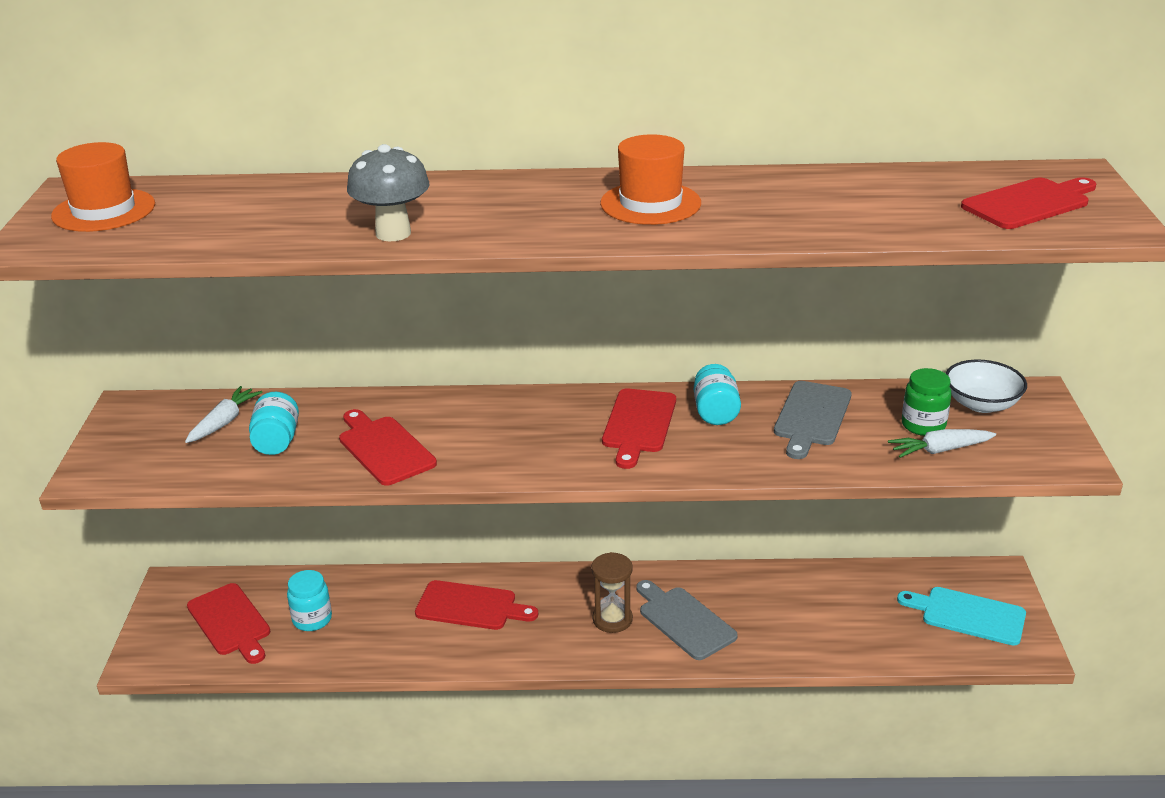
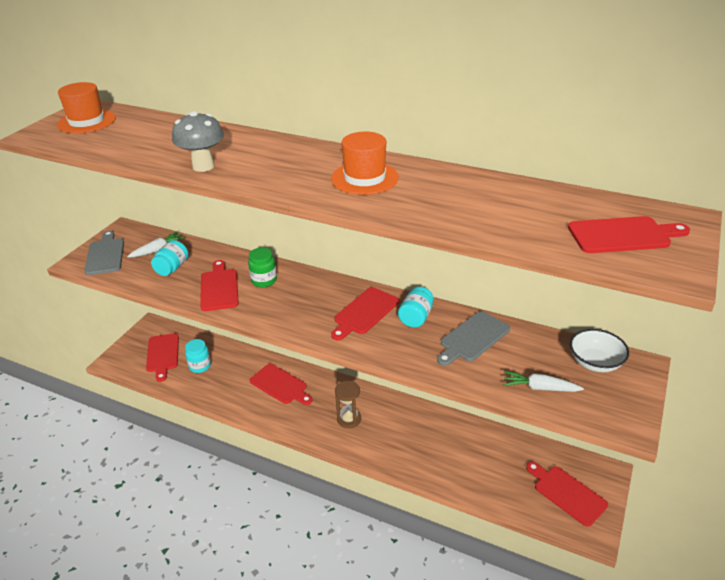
camera: 25 degrees right, 5 degrees up
(684, 621) = (388, 434): grey cutting board -> grey cutting board (105, 255)
(923, 425) = (542, 366): green jar -> green jar (264, 280)
(968, 615) = (567, 493): turquoise cutting board -> red cutting board

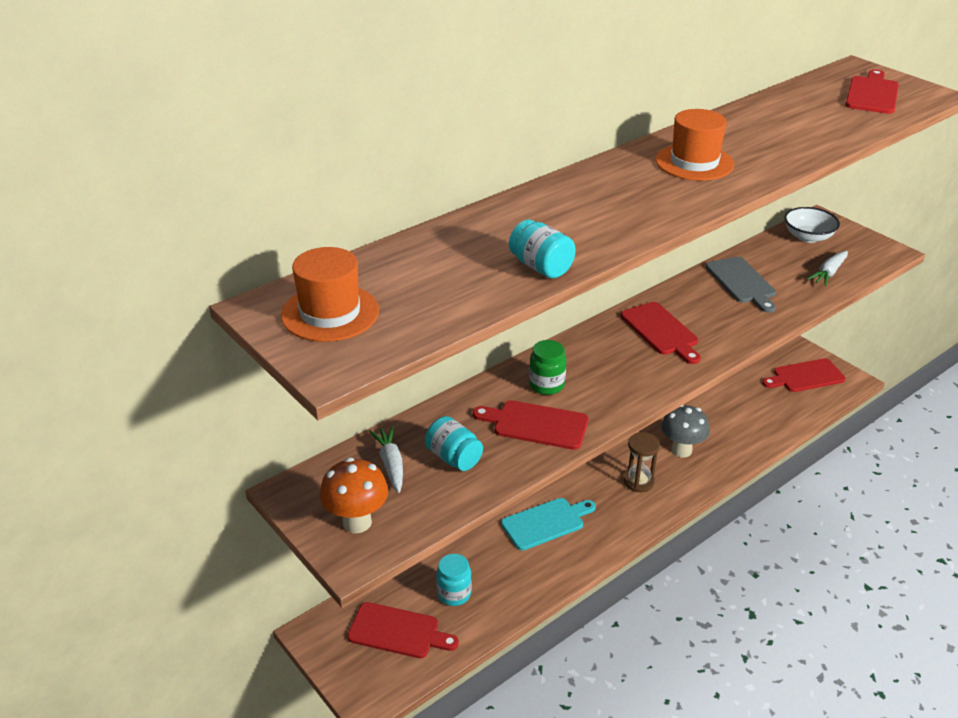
camera: 65 degrees left, 0 degrees up
(105, 255) = (357, 522): grey cutting board -> orange mushroom
(203, 166) = (586, 244): grey mushroom -> grey mushroom (681, 450)
(280, 385) = (546, 523): red cutting board -> turquoise cutting board
(416, 317) = (690, 303): turquoise jar -> turquoise jar (541, 267)

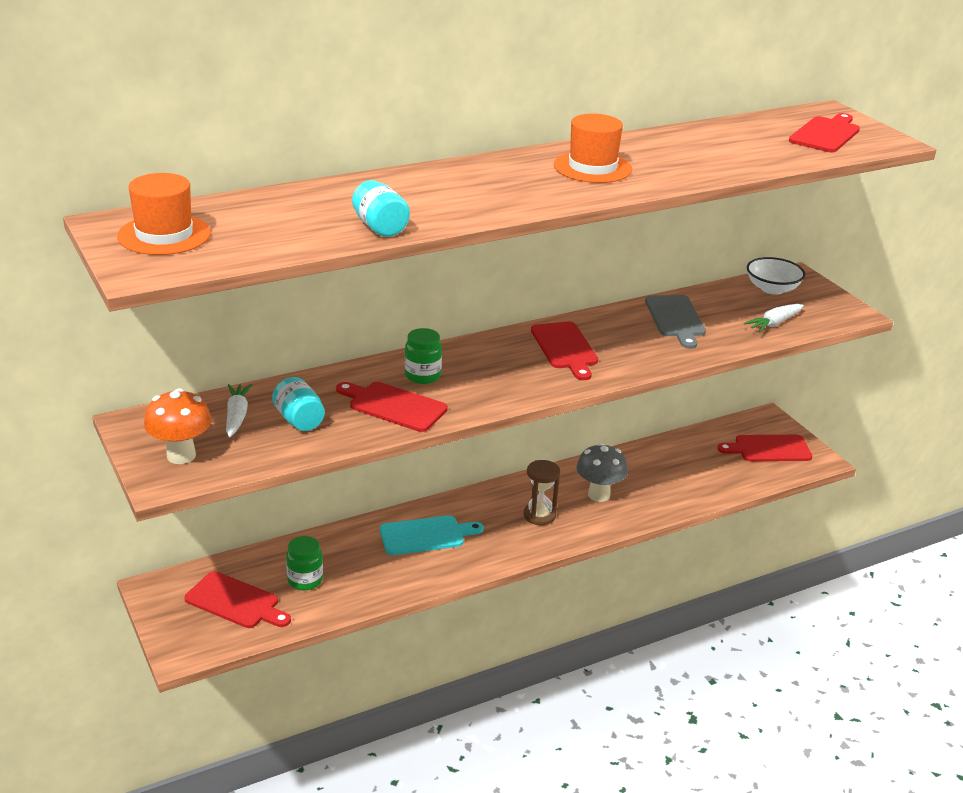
camera: 10 degrees right, 5 degrees down
(454, 594) = (305, 580): turquoise jar -> green jar

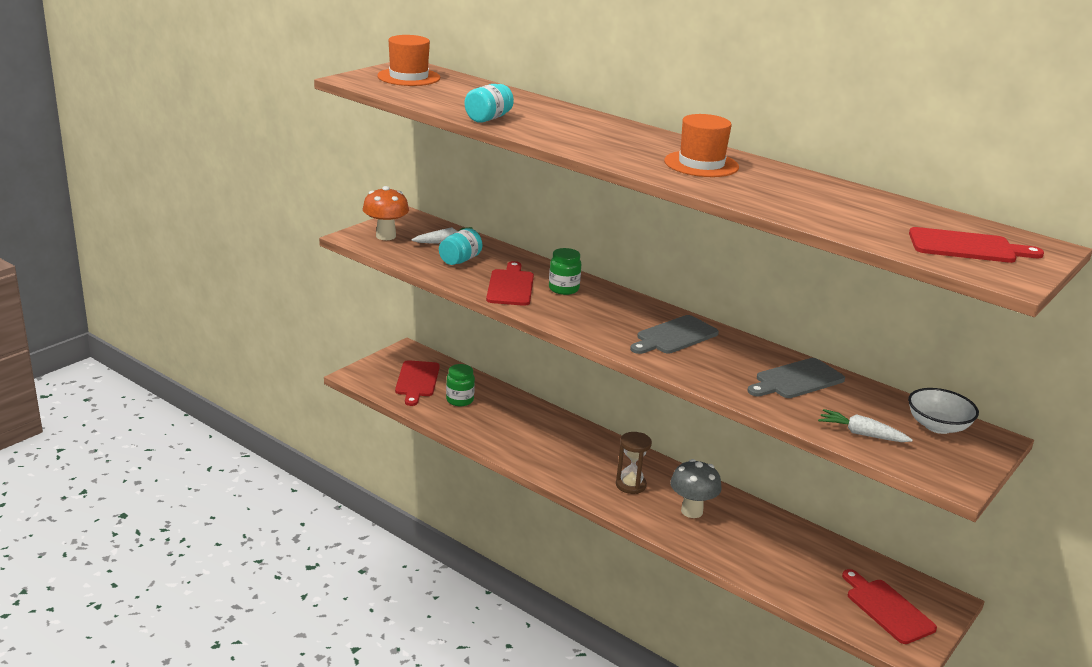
camera: 65 degrees right, 5 degrees down
(426, 535) = (554, 437): turquoise cutting board -> none
(565, 348) = (674, 336): red cutting board -> grey cutting board

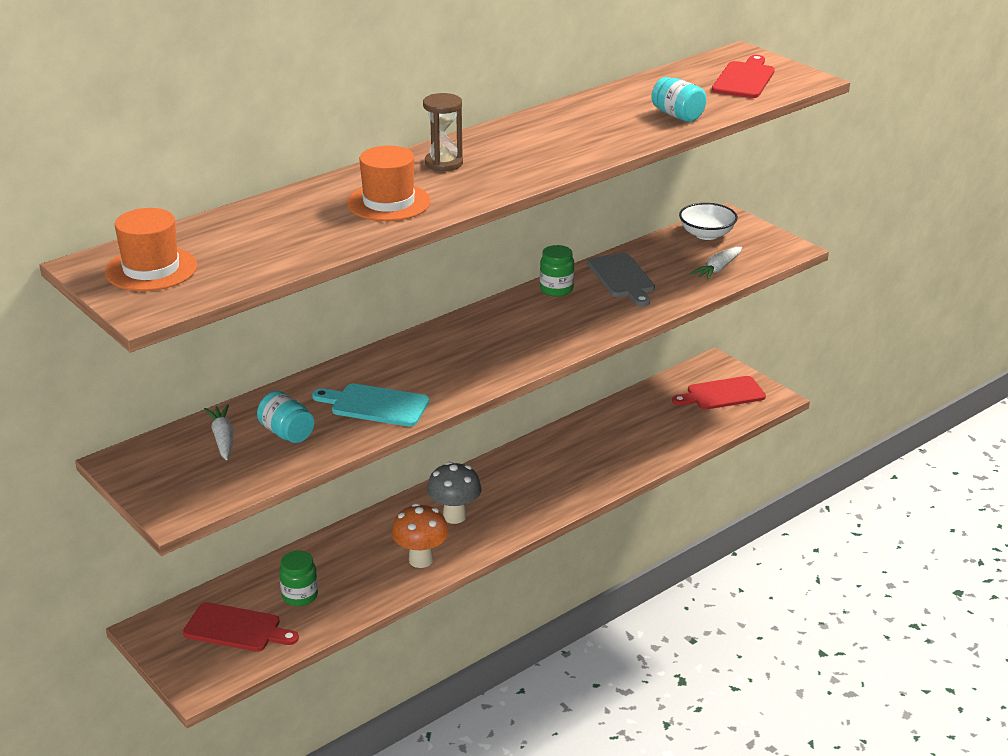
camera: 75 degrees left, 5 degrees up
(386, 236) = (183, 485): orange mushroom -> orange mushroom (421, 560)
(488, 118) = (357, 233): turquoise jar -> turquoise jar (677, 115)
(510, 286) = (375, 405): red cutting board -> turquoise cutting board
(563, 289) = (393, 371): green jar -> green jar (556, 289)
(630, 485) = (515, 495): brown hourglass -> brown hourglass (443, 163)
(674, 336) = (524, 323): grey cutting board -> none
(692, 511) = (568, 465): grey mushroom -> grey mushroom (454, 516)
(701, 164) = (536, 143): orange hat -> orange hat (388, 202)

